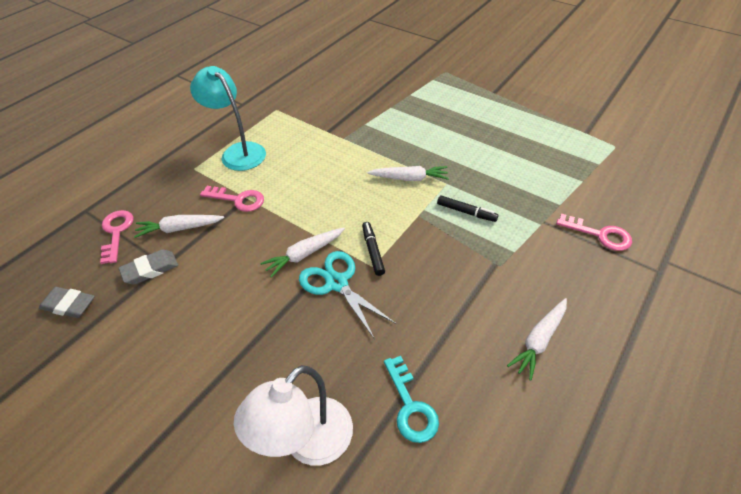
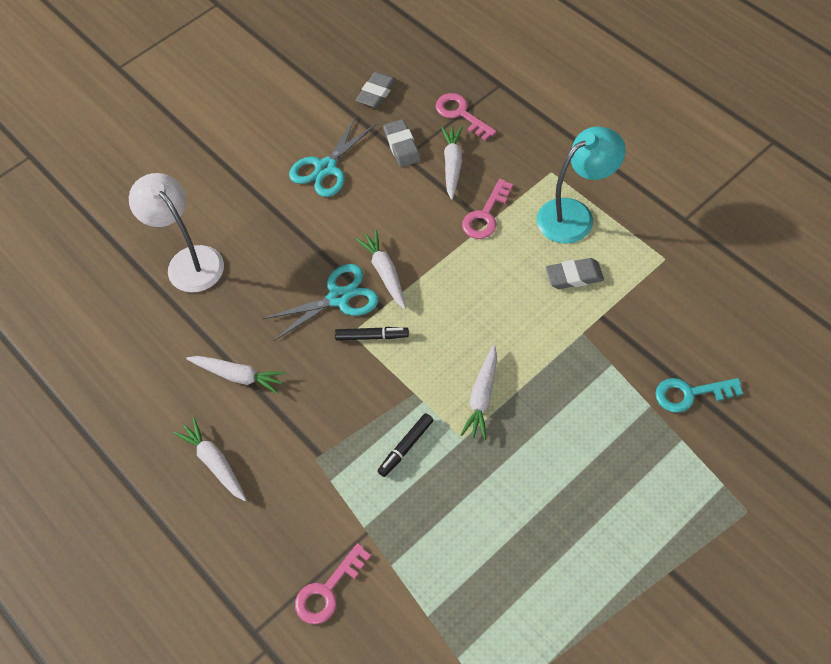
camera: 105 degrees right, 10 degrees up
(116, 232) = (461, 114): pink key -> pink key turned 135 degrees counterclockwise
(172, 329) = (326, 168): none -> turquoise scissors
(295, 146) = (574, 276): none -> grey eraser
(410, 406) = (191, 337): turquoise key -> turquoise key (690, 394)
(442, 345) = (238, 376): none -> white carrot

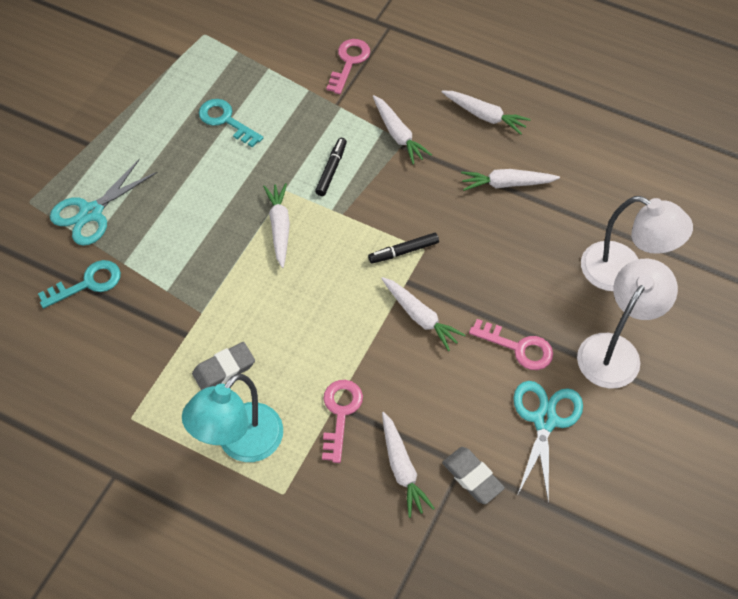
camera: 155 degrees right, 0 degrees up
(239, 202) = (615, 350): none -> white lamp
(317, 469) = (398, 134): none -> white carrot
(338, 298) = (453, 278): turquoise scissors -> turquoise scissors (91, 212)
(376, 93) = (541, 549): grey eraser -> none
(461, 114) = (421, 548): pink key -> pink key (518, 347)
(501, 551) = (226, 120): none -> turquoise key

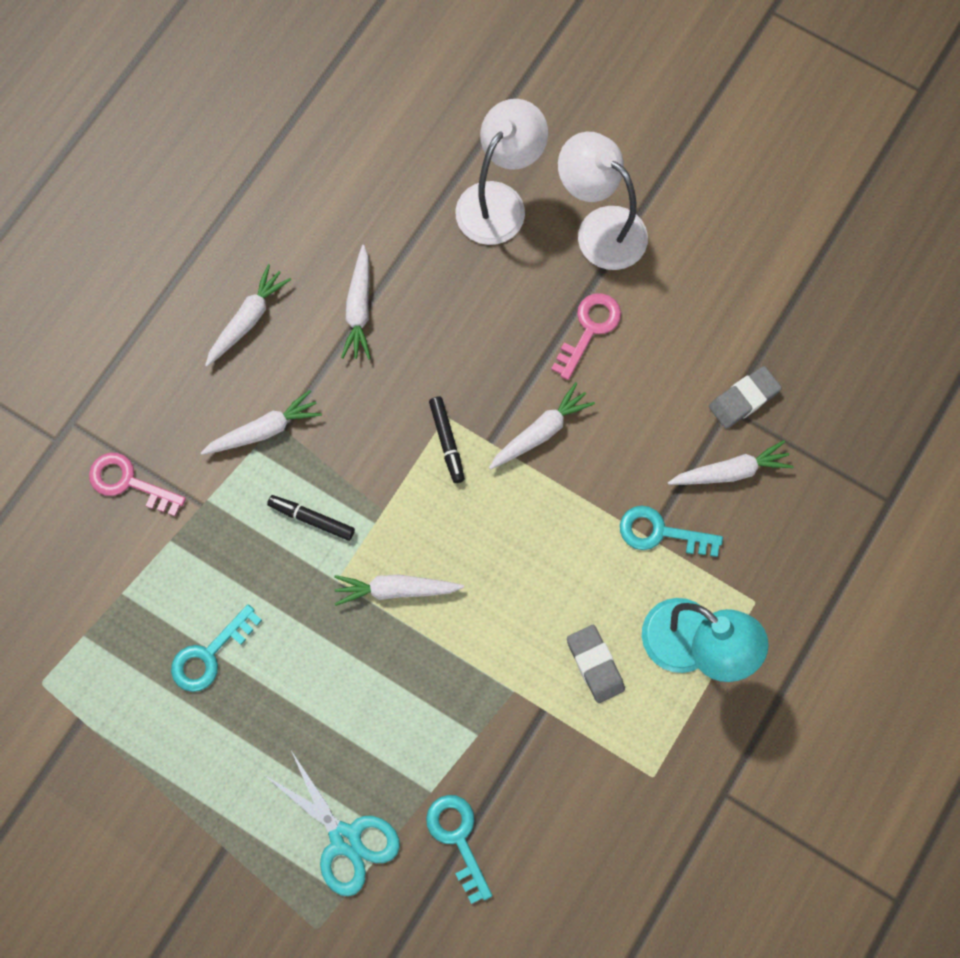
camera: 85 degrees left, 15 degrees up
(340, 413) = (660, 532): pink key -> turquoise key
(545, 420) = (681, 315): turquoise scissors -> none

